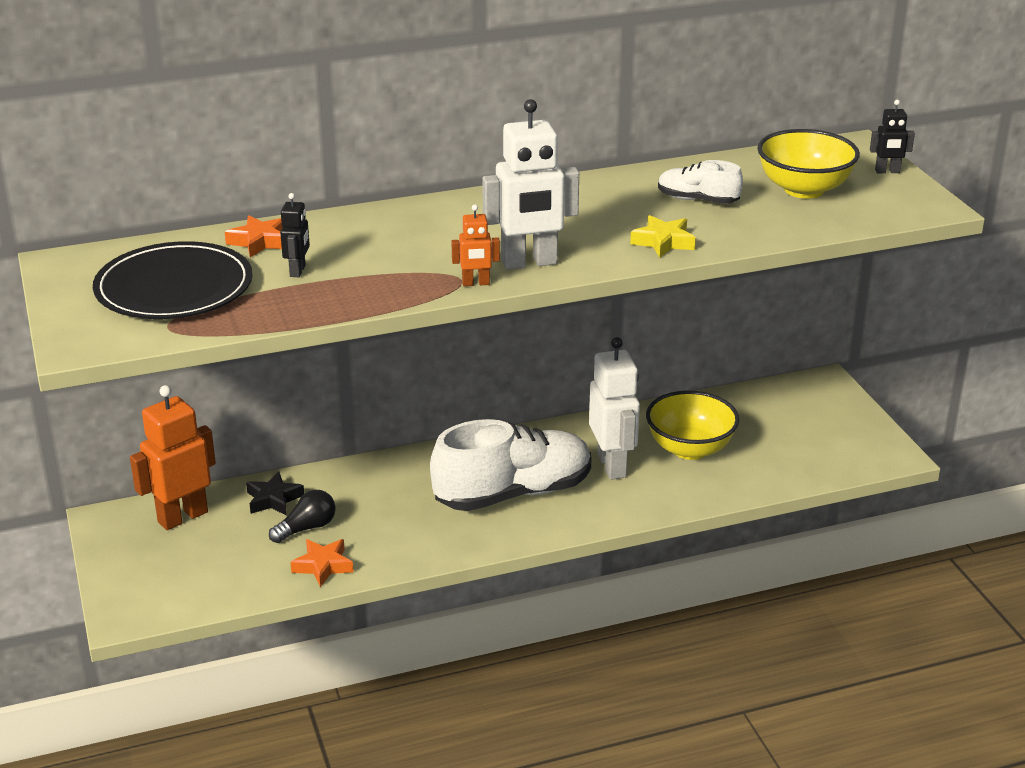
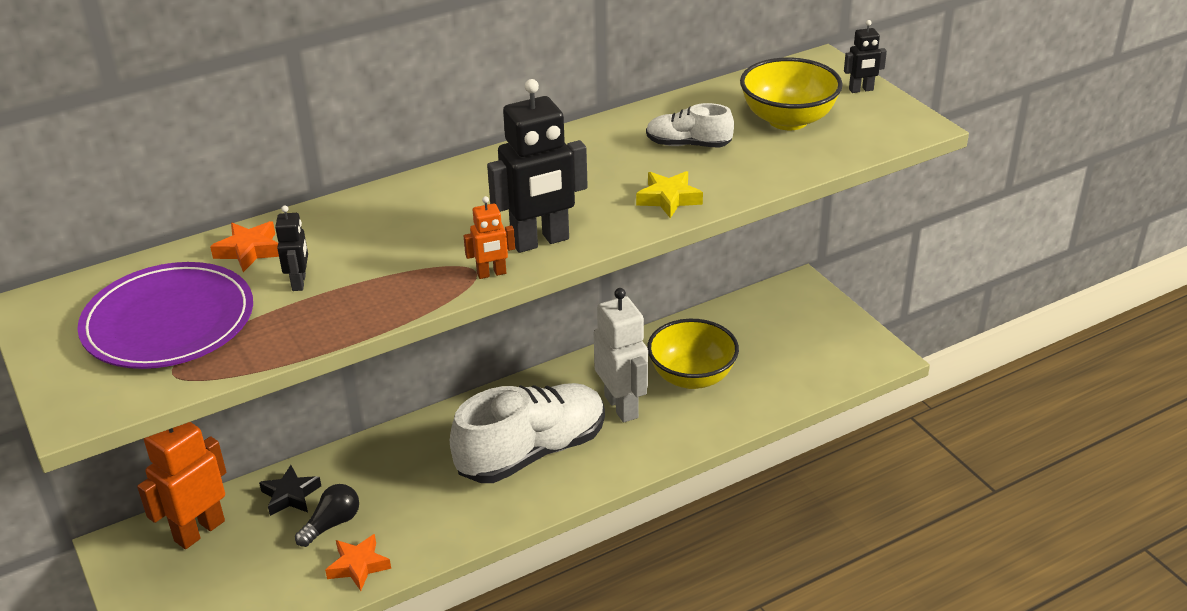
camera: 10 degrees left, 5 degrees up
(174, 287) = (168, 321): black plate -> purple plate
(529, 263) = (540, 241): white robot -> black robot

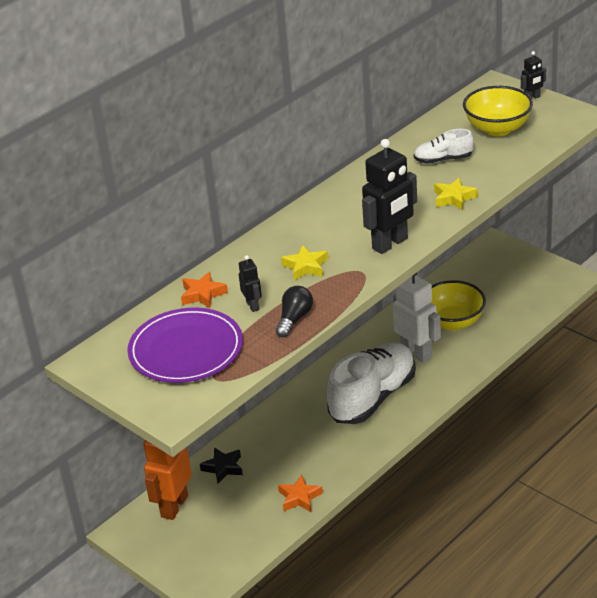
camera: 15 degrees left, 0 degrees up
(332, 524) = (264, 477): black light bulb -> black light bulb (294, 319)
(407, 246) = (305, 267): none -> yellow star
(491, 274) = (373, 271): orange robot -> none

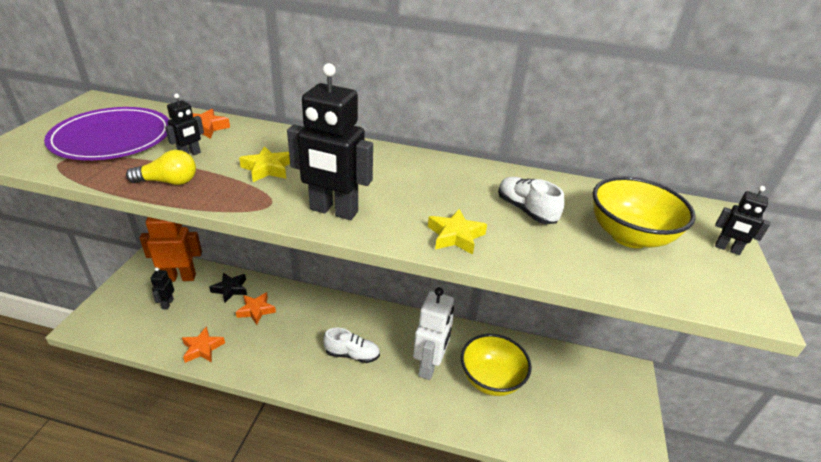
camera: 55 degrees right, 0 degrees up
(214, 519) = (167, 304): none -> black robot
(270, 452) = (256, 310): none -> orange star
(294, 319) = (168, 182): black light bulb -> yellow light bulb
(373, 397) = (352, 354): white shoe -> white shoe, size x0.48

